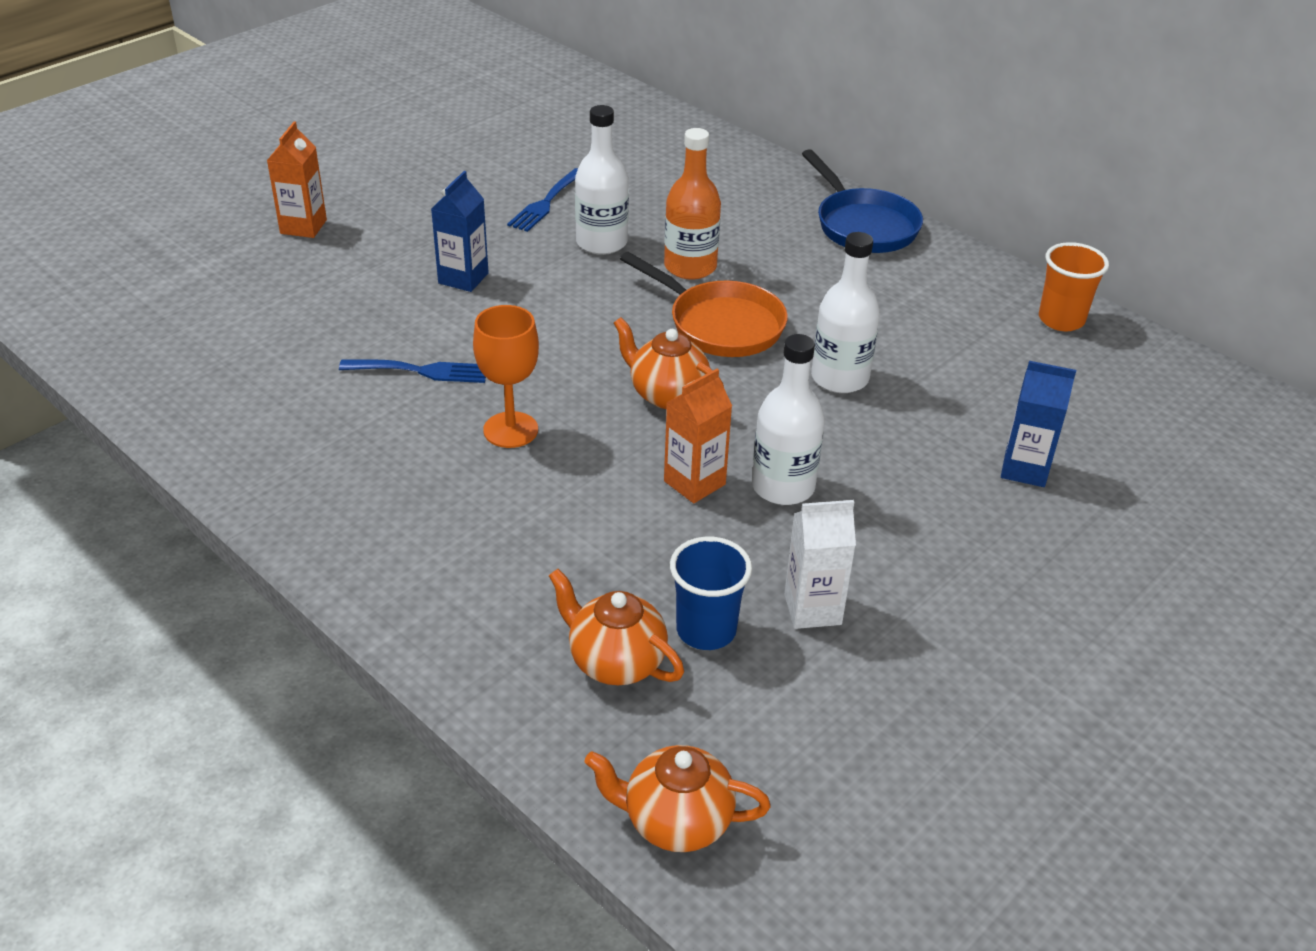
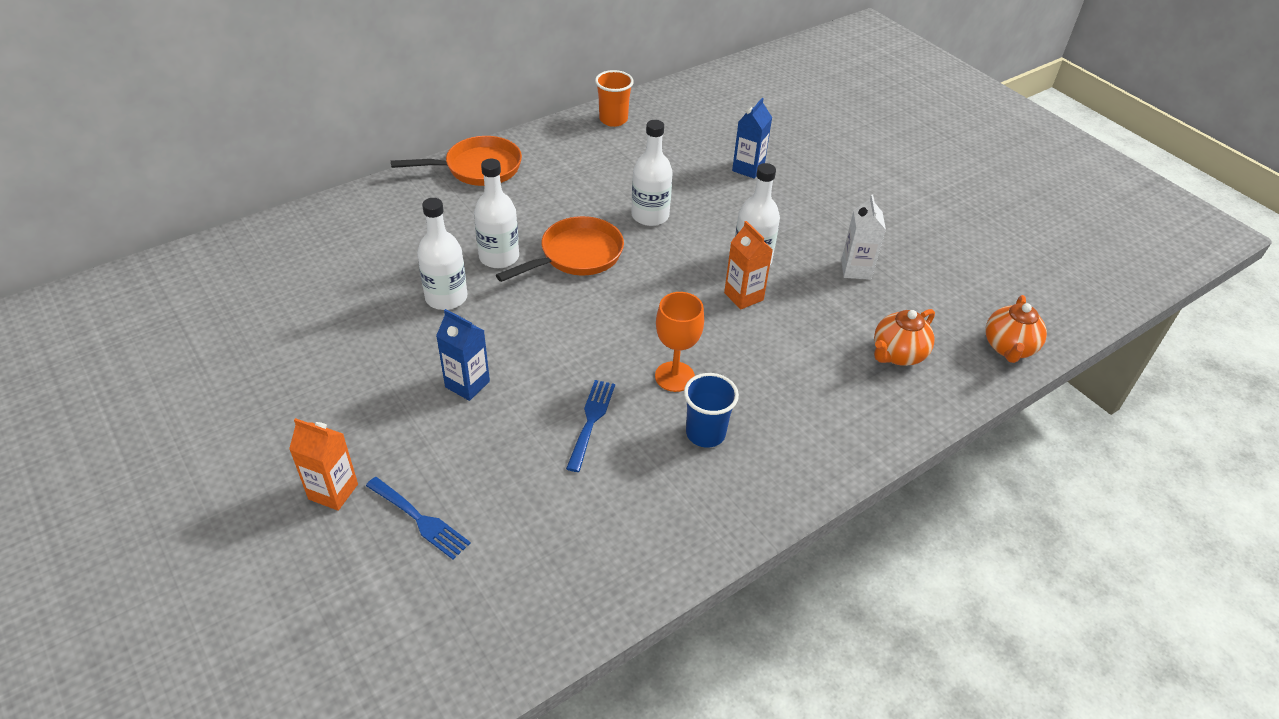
camera: 80 degrees left, 5 degrees up
(546, 203) = (370, 321): blue fork -> blue fork (420, 519)
(667, 394) = (650, 293): orange teapot -> none
(690, 267) = (499, 257): orange bottle -> white bottle
(706, 630) = (872, 313): blue cup -> blue cup (705, 433)
(863, 225) = (478, 168): blue pan -> orange pan

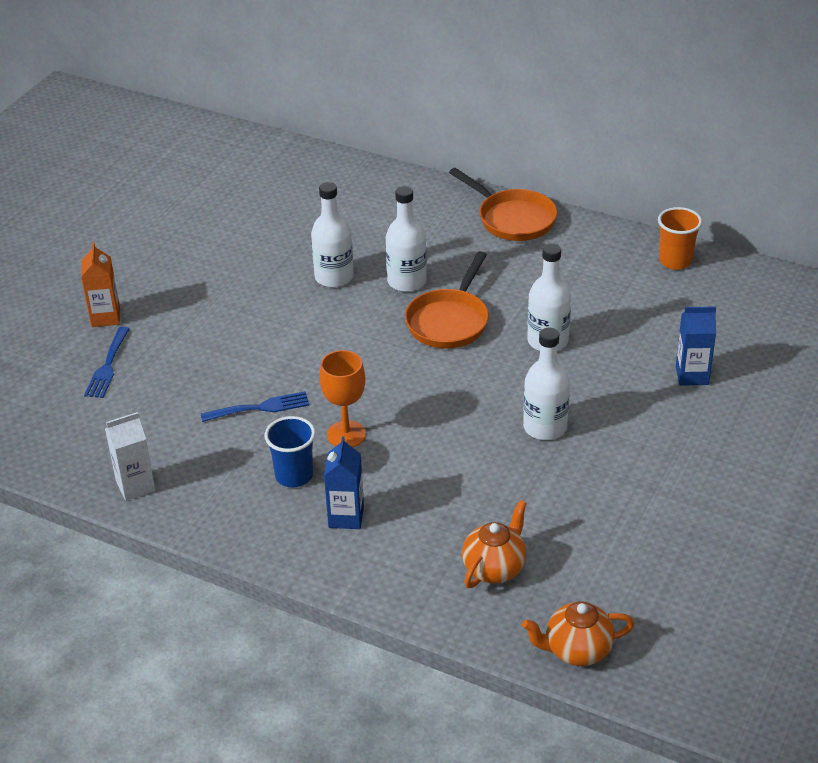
camera: 65 degrees right, 5 degrees down
(467, 384) = (249, 330): blue carton -> blue carton (346, 517)
(577, 255) = (449, 321): orange pan -> orange pan turned 90 degrees clockwise
(743, 296) = (487, 439): orange carton -> none
(856, 269) = (599, 502): white carton -> white carton (135, 486)
(897, 354) = (494, 568): orange teapot -> orange teapot turned 105 degrees clockwise

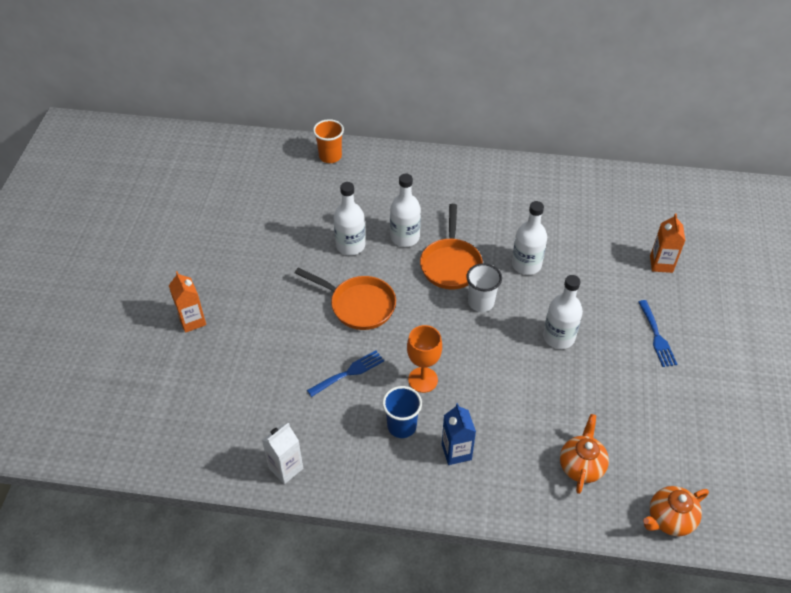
camera: 20 degrees left, 10 degrees up
(107, 366) = (214, 365): blue fork -> blue fork (657, 336)
(465, 370) = (481, 302): none -> white cup
(512, 219) = (454, 168): orange pan -> orange pan (358, 305)
(675, 261) = (579, 179): orange cup -> orange cup (330, 156)
(692, 375) = (635, 270): blue carton -> none
(732, 376) = (661, 264): none -> orange carton

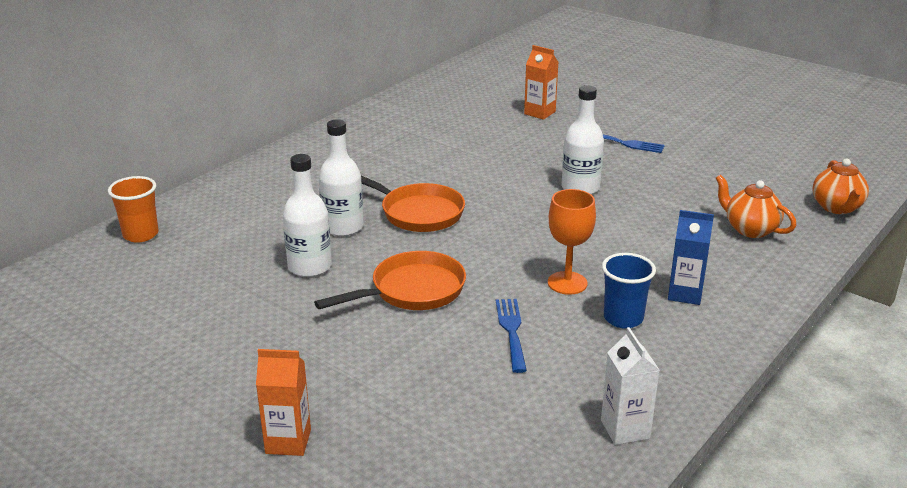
camera: 60 degrees left, 20 degrees down
(481, 302) = (492, 213): white cup -> none
(526, 264) = (467, 173): white bottle -> none

